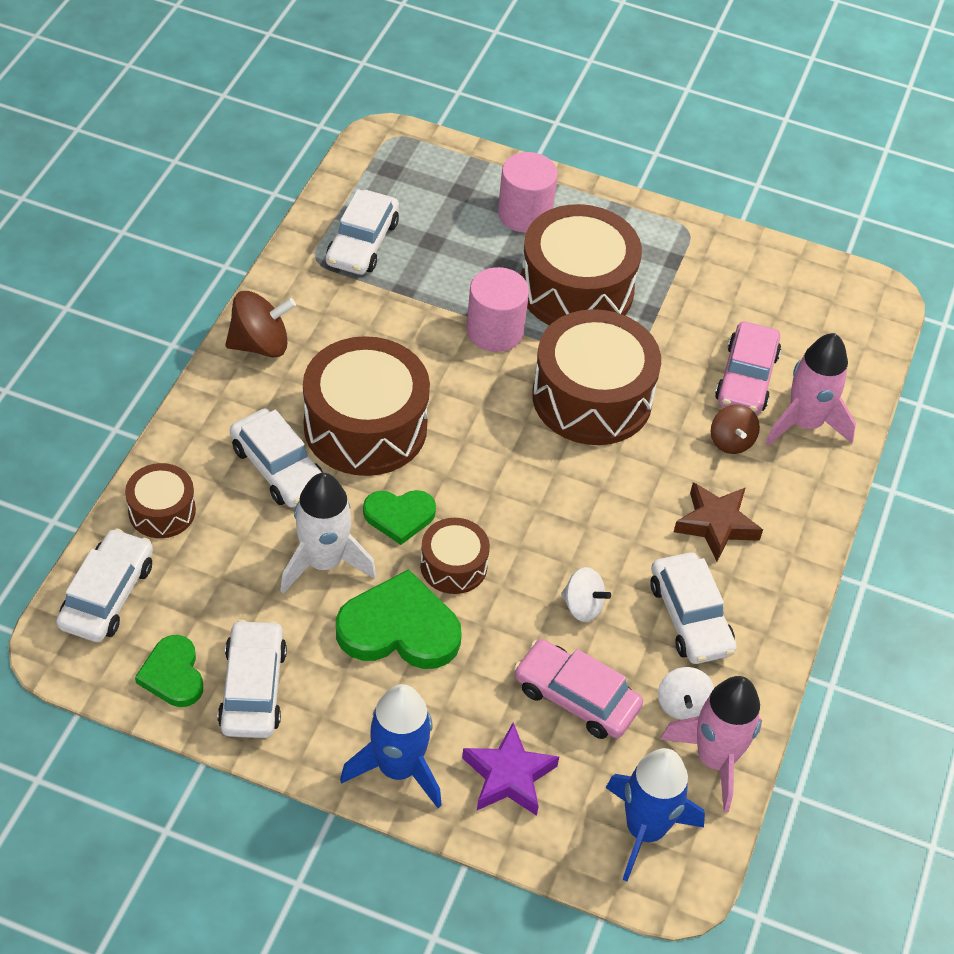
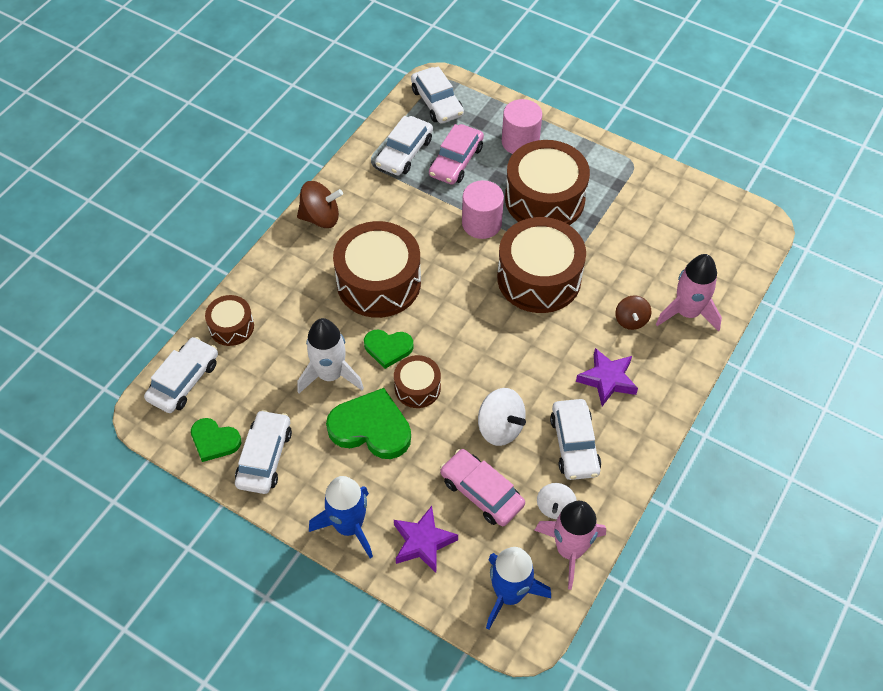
camera: 15 degrees right, 5 degrees up
(173, 674) = (214, 441): green heart -> green heart turned 60 degrees counterclockwise
(278, 468) = (314, 305): white car -> white car (437, 102)
(582, 606) = (500, 427): white spinning top -> white spinning top, size x1.52
(716, 525) = (607, 380): brown star -> purple star
(746, 378) = (652, 275): pink car -> pink car (456, 161)

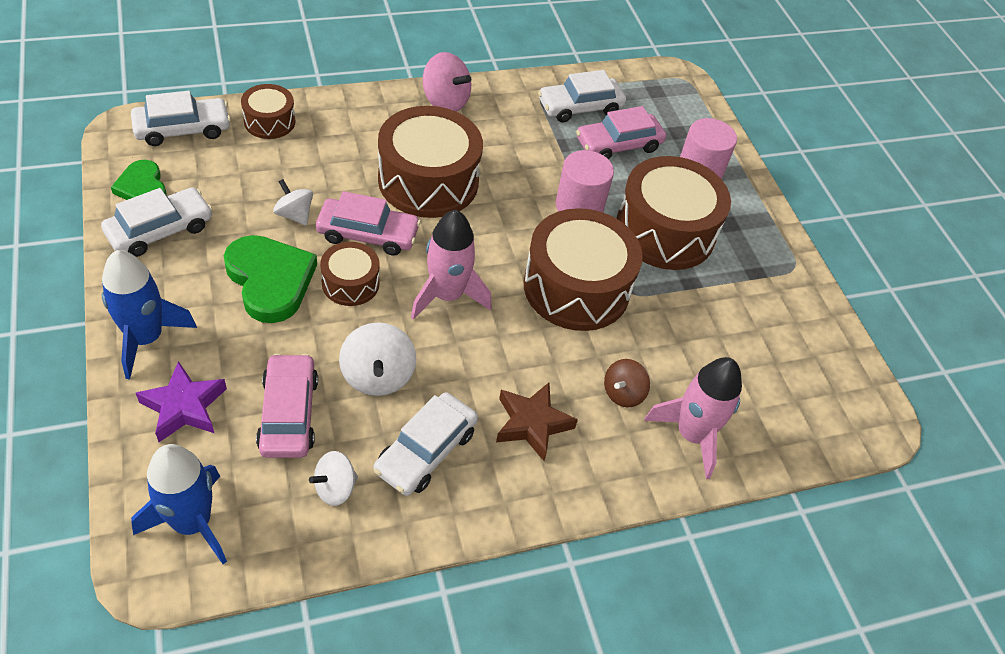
camera: 35 degrees right, 5 degrees down
(321, 218) = (445, 101): brown spinning top -> pink spinning top
(330, 375) = (294, 215): white rocket -> white spinning top
(388, 348) = (368, 234): green heart -> pink car
(437, 102) = (658, 92): white car -> none
(570, 550) = (297, 538): pink rocket -> pink rocket (447, 295)
(607, 380) = (532, 424): purple star -> brown star

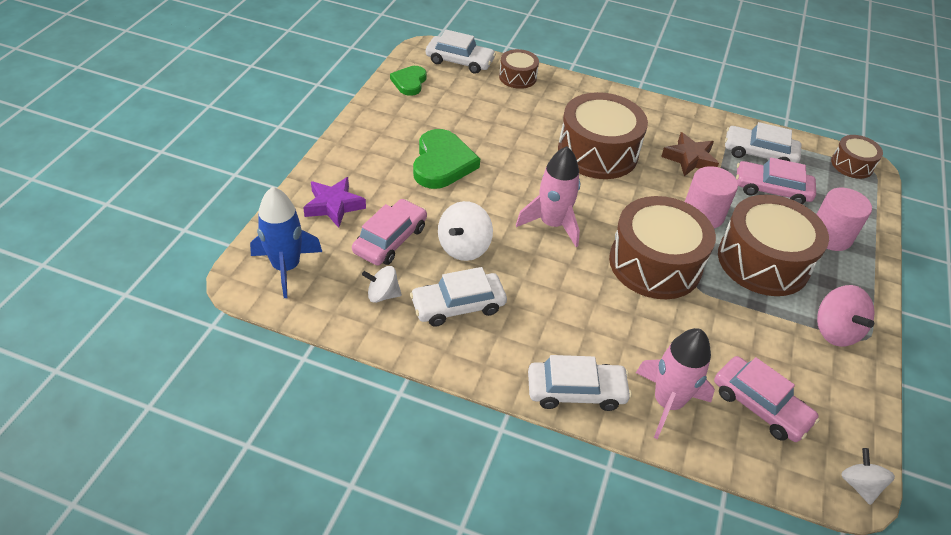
camera: 40 degrees right, 5 degrees down
(146, 338) = (344, 160): blue rocket -> none
(160, 230) = (400, 108): white car -> white car (576, 391)
(294, 215) = (489, 134): white spinning top -> white spinning top (859, 485)
(350, 283) = (492, 187): brown drum -> brown drum (852, 165)
(368, 234) = (528, 165): pink car -> pink car (760, 405)
(445, 101) = (652, 111): pink spinning top -> pink spinning top (835, 331)
(532, 424) = (546, 329): brown star -> brown star (689, 159)
(623, 393) = (633, 347): brown spinning top -> none

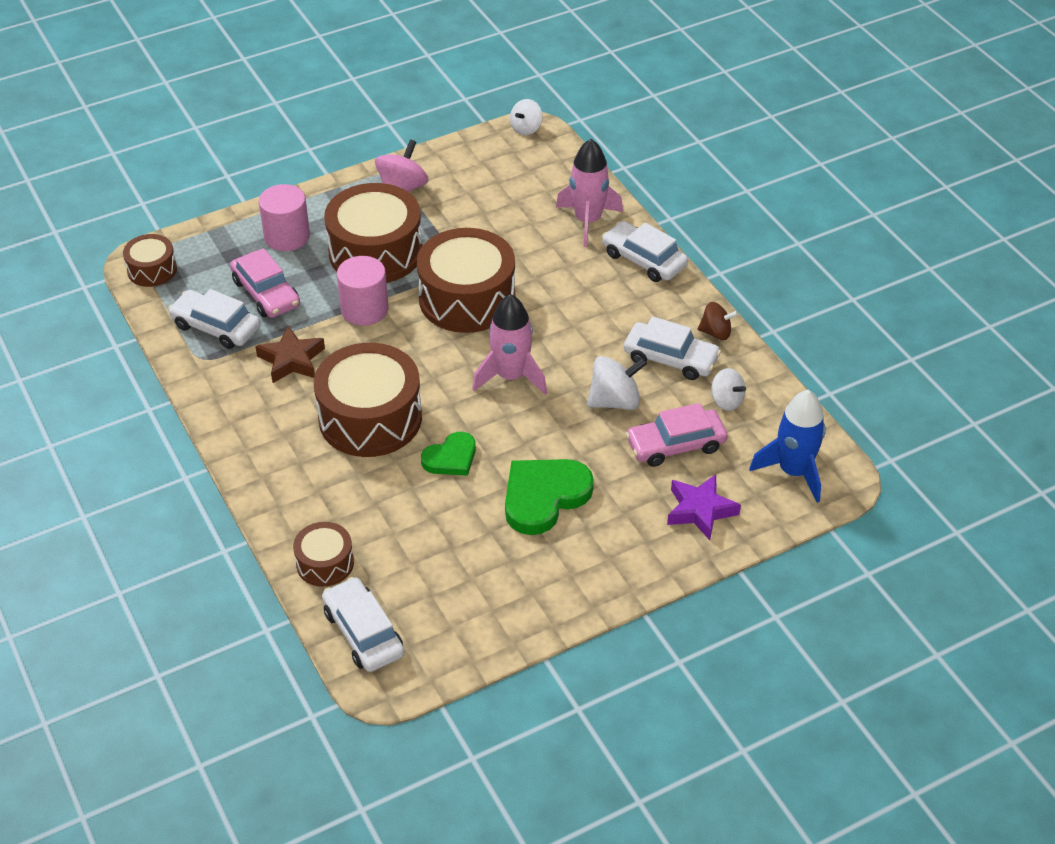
camera: 135 degrees left, 0 degrees up
(409, 82) = (464, 633): green heart -> green heart (451, 458)
(444, 353) = (716, 333): none -> brown spinning top
(759, 153) = (216, 327): white car -> white car turned 150 degrees clockwise
(760, 405) = (526, 187): pink car -> none

